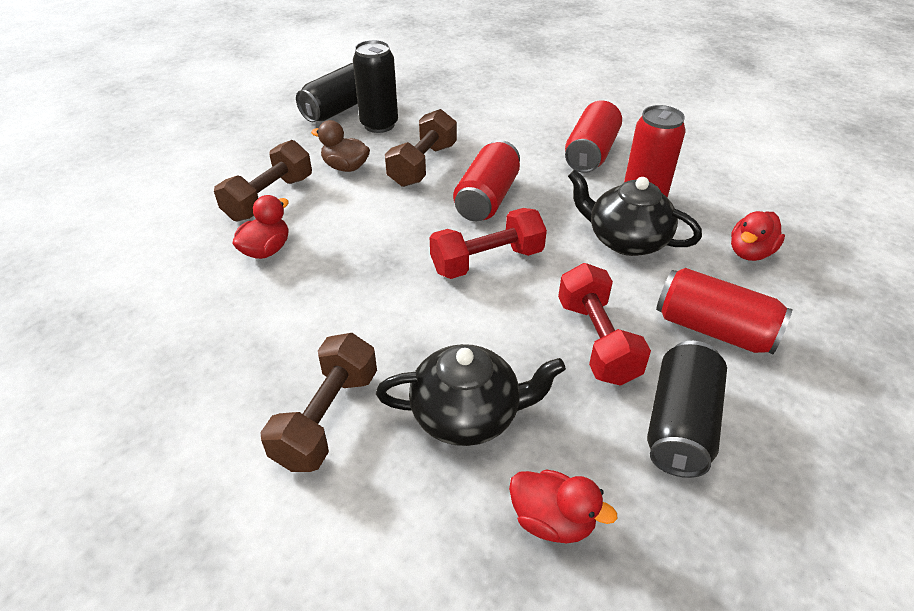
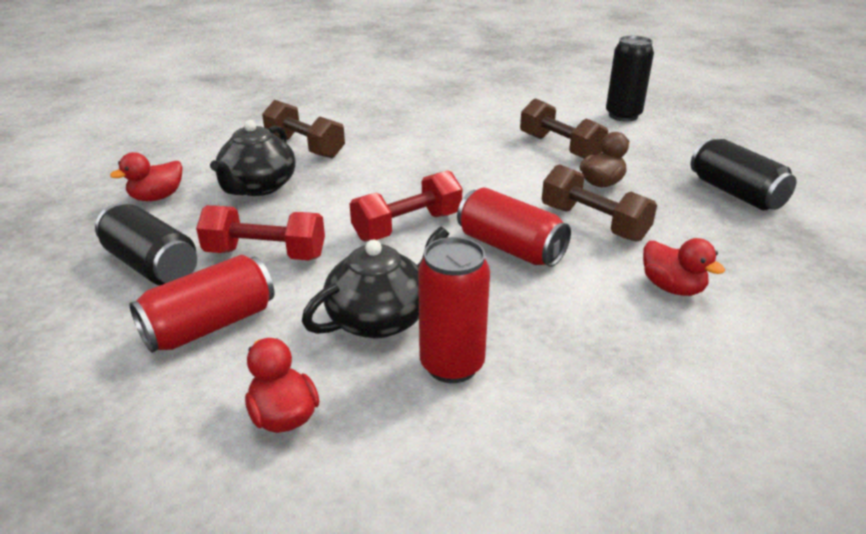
camera: 110 degrees right, 10 degrees down
(266, 250) = (486, 142): red duck -> red duck (672, 287)
(379, 125) = (693, 211): black can -> black can (623, 116)
(487, 261) = (407, 226): red dumbbell -> red dumbbell turned 60 degrees clockwise
(591, 153) = (586, 356): red can -> none

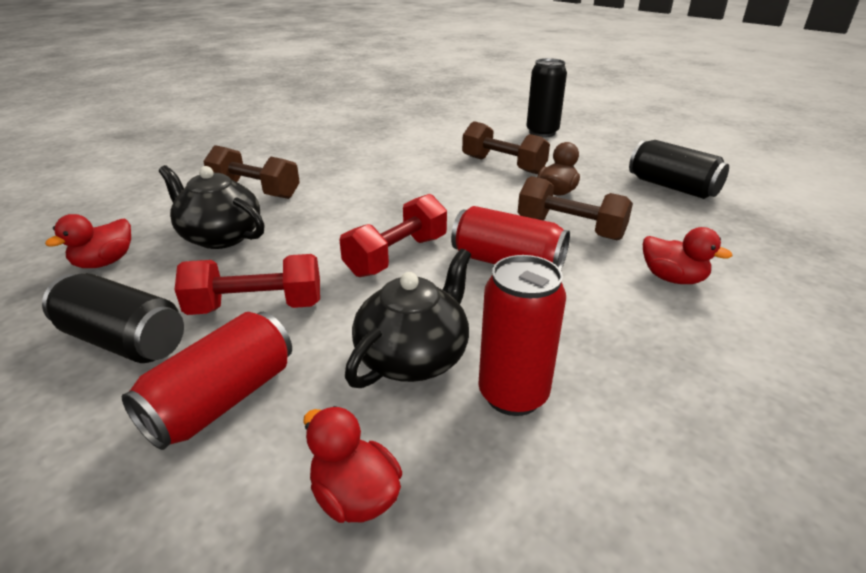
camera: 15 degrees left, 0 degrees up
(258, 187) = (220, 236): black teapot -> black teapot turned 120 degrees clockwise

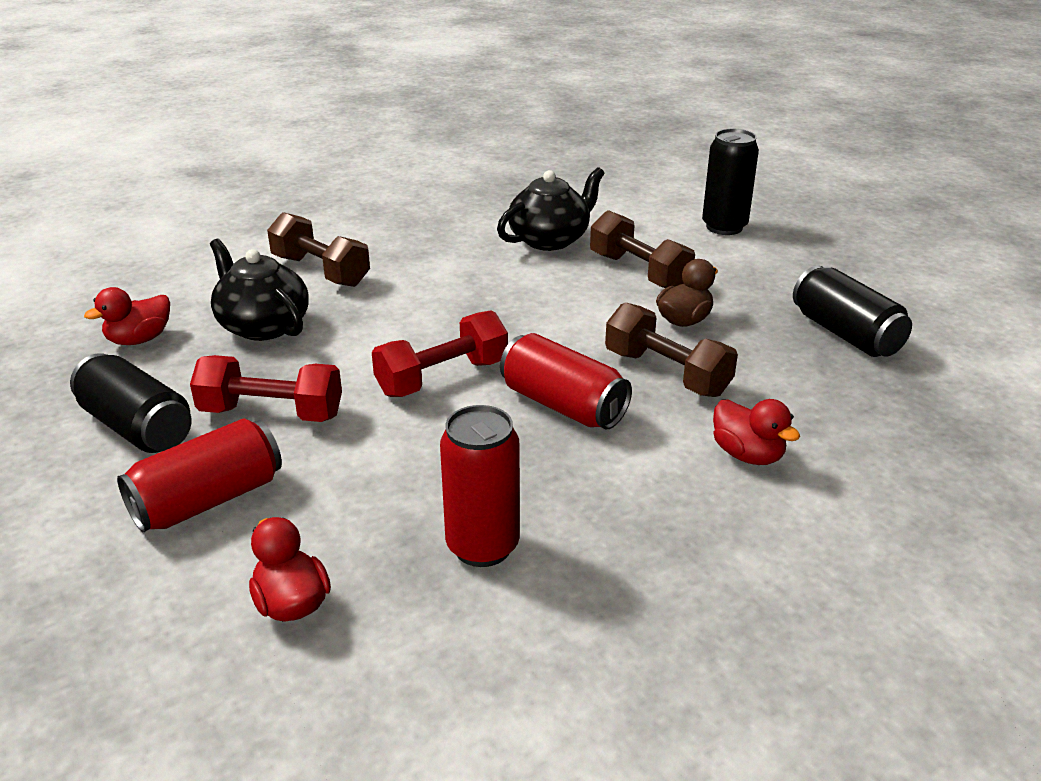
camera: 15 degrees right, 0 degrees up
(413, 357) = (404, 492): black teapot -> black teapot (550, 239)

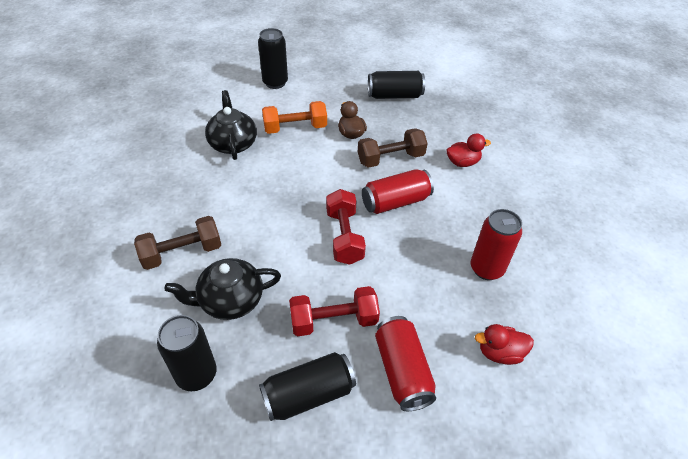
camera: 65 degrees left, 15 degrees up
(139, 339) = (196, 374): red duck -> black can
(271, 413) = (334, 321): red dumbbell -> red dumbbell turned 45 degrees clockwise
(639, 272) = (295, 128): brown dumbbell -> orange dumbbell

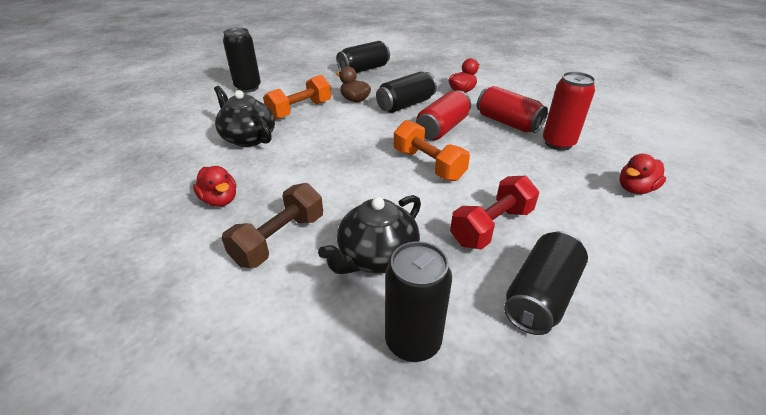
camera: 30 degrees left, 10 degrees down
(171, 198) = (220, 200): none -> red duck
(344, 236) = (428, 165): red dumbbell -> orange dumbbell
(391, 158) = (406, 105): brown dumbbell -> black can
(402, 371) = (589, 235): red can -> red can (507, 123)

